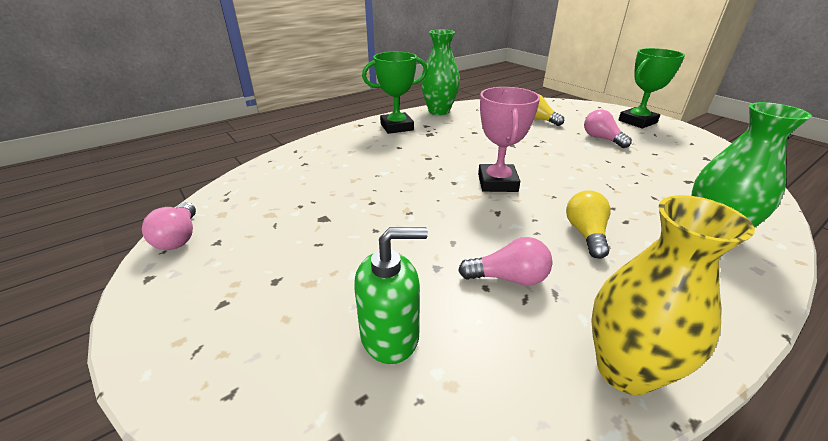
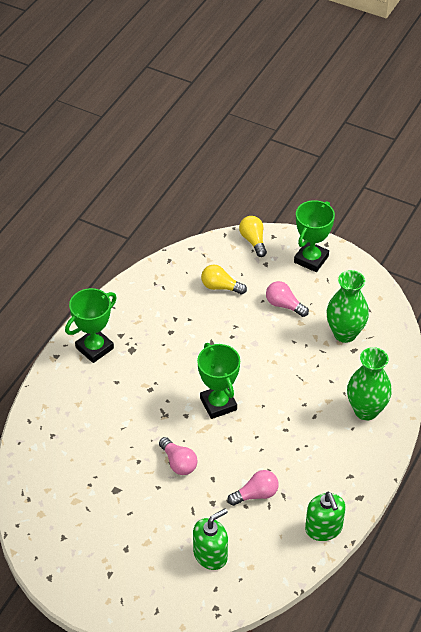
camera: 25 degrees left, 15 degrees up
(179, 237) = (34, 544): pink light bulb -> pink light bulb (178, 463)
(439, 111) = (119, 301): green vase -> green vase (345, 333)
(497, 183) = (218, 404): pink trophy -> green trophy
(586, 234) = (291, 439): yellow light bulb -> yellow light bulb (253, 241)
(625, 370) = (323, 528): yellow vase -> green soap dispenser

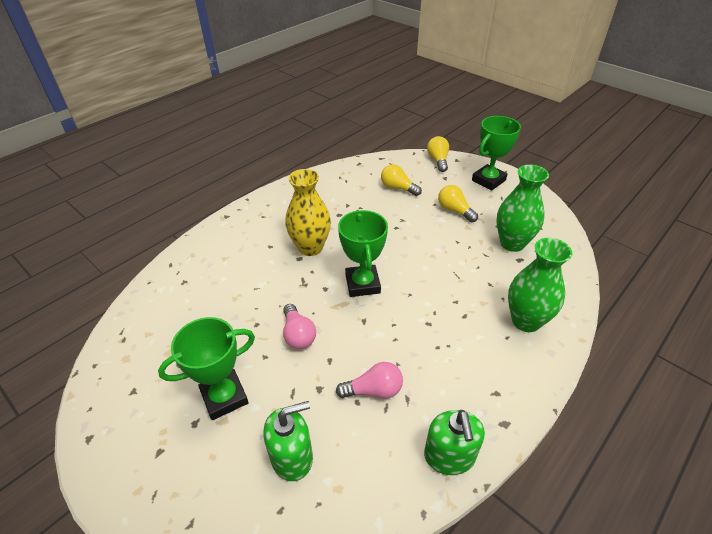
camera: 15 degrees right, 5 degrees down
(94, 348) = (263, 215): green trophy -> green trophy (224, 397)
(156, 375) = (310, 247): none -> yellow vase
(284, 305) = (455, 210): pink light bulb -> yellow light bulb

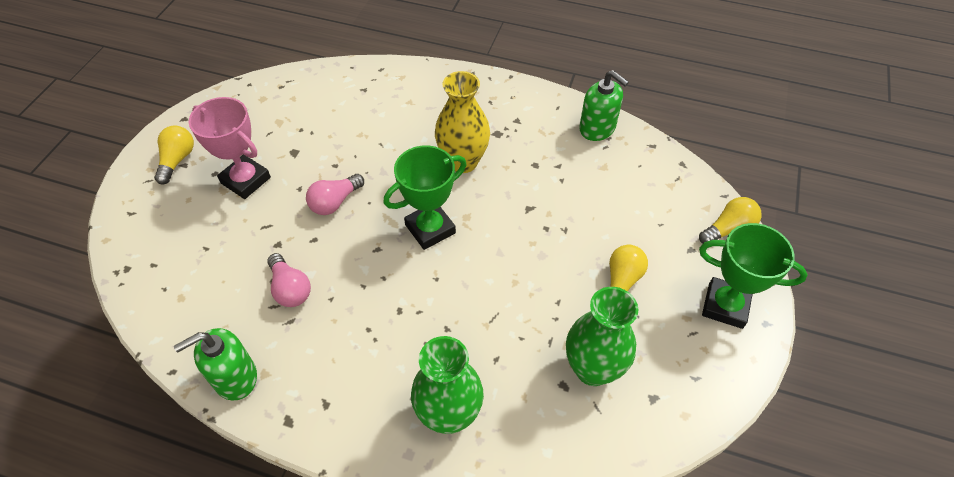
camera: 65 degrees right, 10 degrees up
(224, 397) = (246, 180): green trophy -> pink trophy
(292, 457) = (201, 253): green soap dispenser -> green soap dispenser (597, 128)
(398, 188) = (628, 204): yellow light bulb -> yellow light bulb (177, 160)

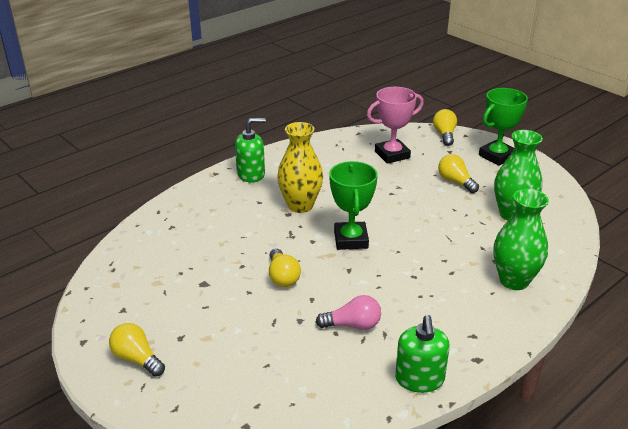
camera: 60 degrees left, 20 degrees down
(246, 180) = (209, 320): pink trophy -> pink trophy (392, 155)
(335, 202) = (282, 277): pink light bulb -> yellow light bulb
(597, 128) = (324, 145): green soap dispenser -> green soap dispenser (251, 174)

